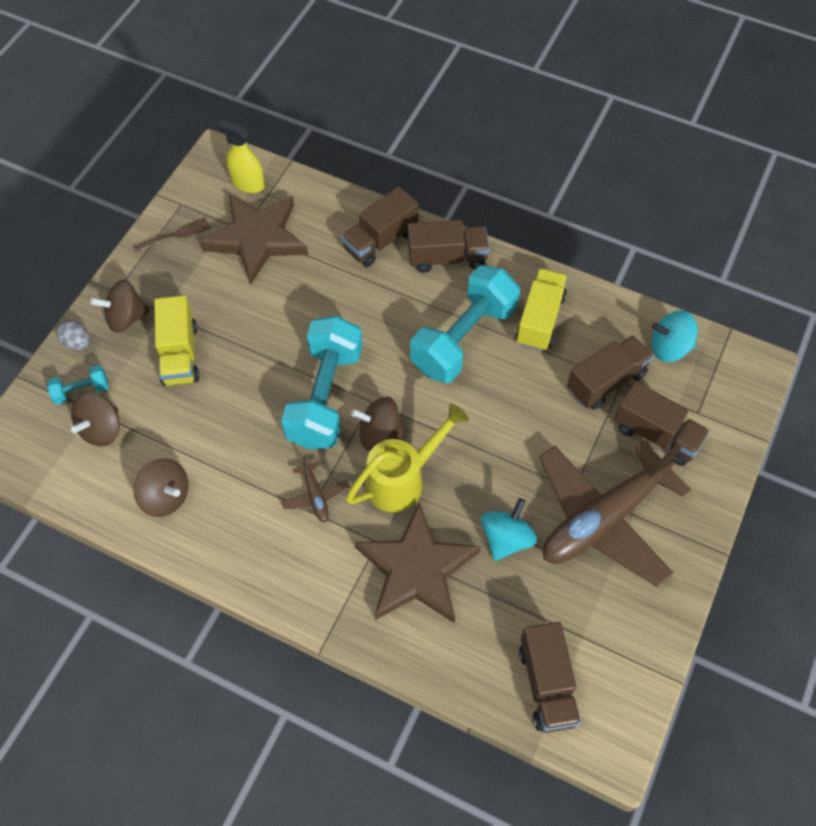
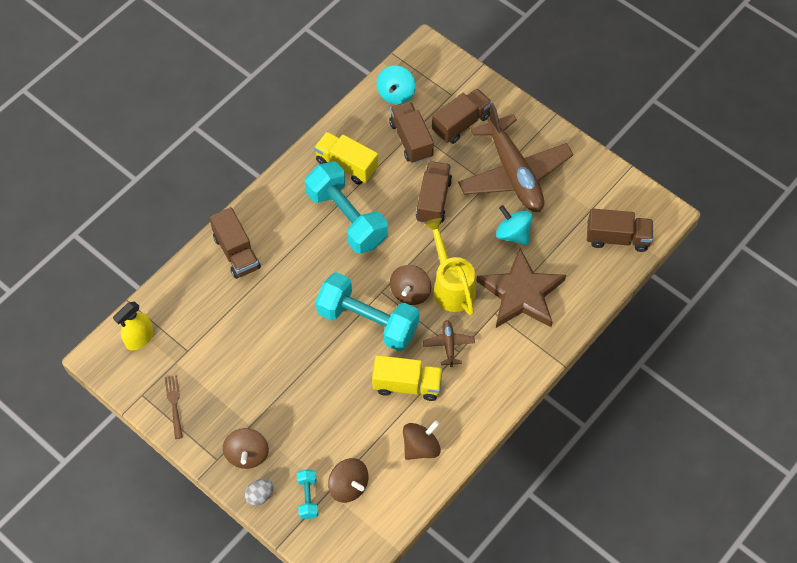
camera: 75 degrees left, 0 degrees up
(180, 354) = (296, 418): yellow truck -> yellow truck (407, 385)
(257, 239) = (201, 342): brown star -> none
(315, 496) = (448, 345): brown plane -> brown plane turned 90 degrees counterclockwise
(447, 258) = (269, 210): brown truck -> brown truck (433, 200)

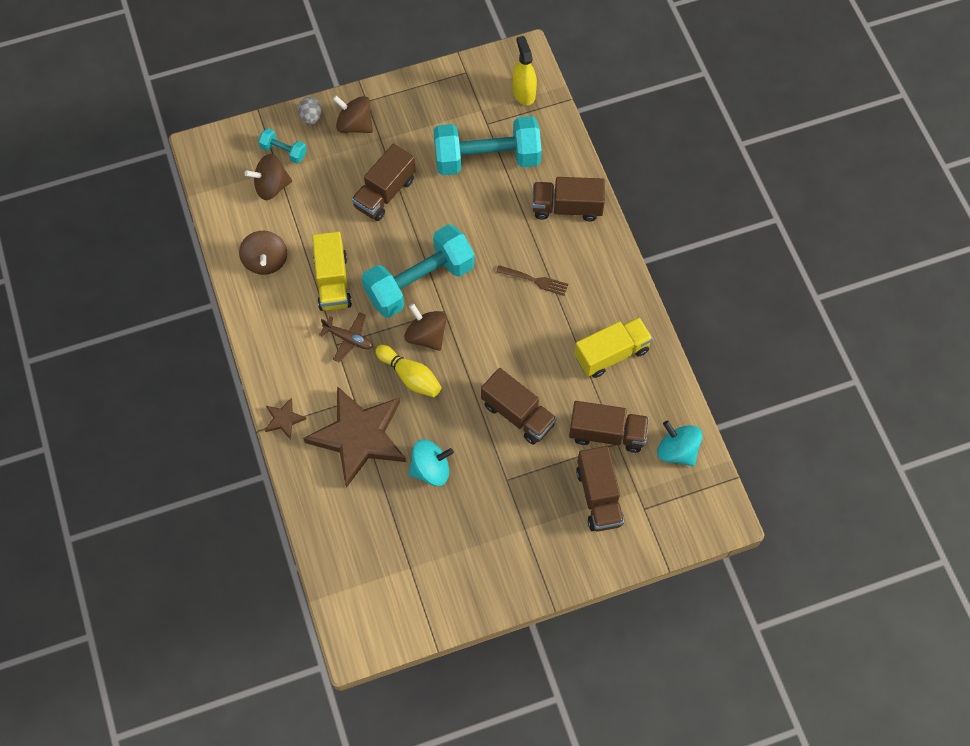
camera: 120 degrees right, 5 degrees up
(174, 404) = (440, 92): brown fork -> brown fork (535, 280)
(346, 218) = (547, 322): turquoise dumbbell -> turquoise dumbbell (487, 159)
(407, 385) = (333, 281): yellow truck -> yellow truck turned 45 degrees counterclockwise
(451, 285) = (410, 376): yellow watering can -> yellow bowling pin
(513, 173) = (503, 514): brown plane -> none
(543, 352) = (284, 419): none -> brown star
(617, 238) = (359, 572): brown truck -> brown truck (385, 193)

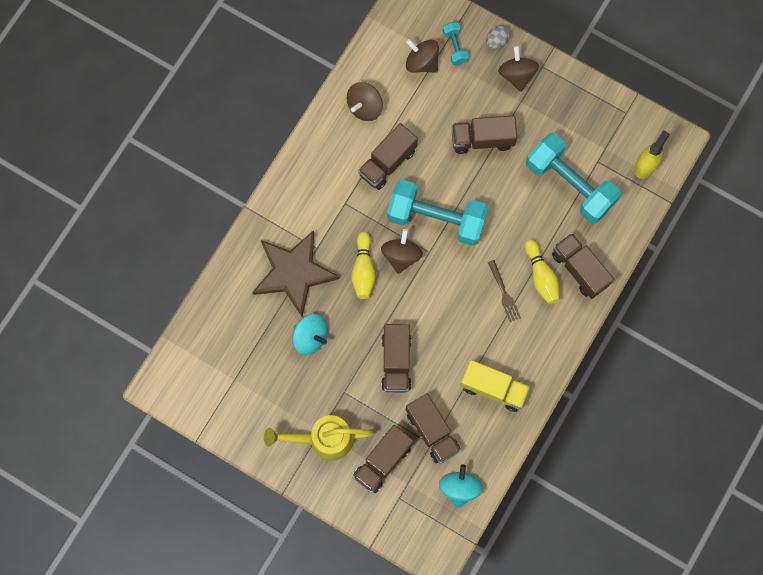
camera: 50 degrees right, 10 degrees up
(284, 419) = (266, 216): brown star -> none
(333, 281) = (387, 162): yellow truck -> brown truck
(348, 339) = (355, 208): brown plane -> none
(534, 532) = (323, 439): none -> yellow watering can
(546, 241) = (541, 276): none -> yellow bowling pin

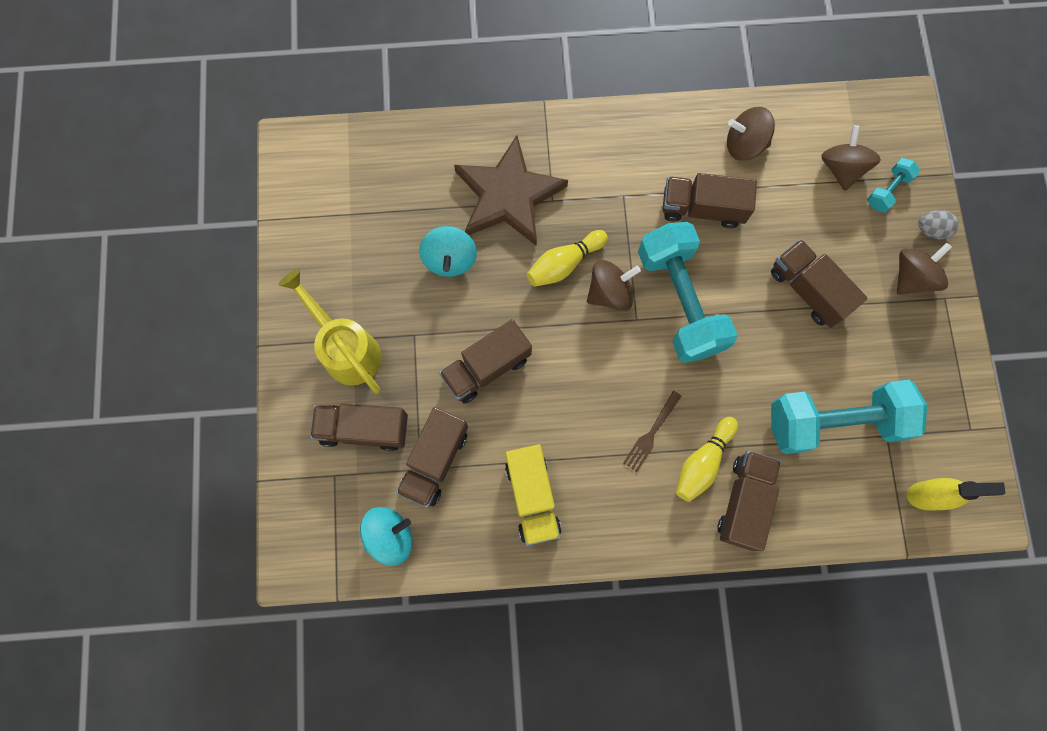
camera: 55 degrees right, 0 degrees up
(569, 184) = (834, 422): turquoise dumbbell -> turquoise dumbbell turned 75 degrees clockwise

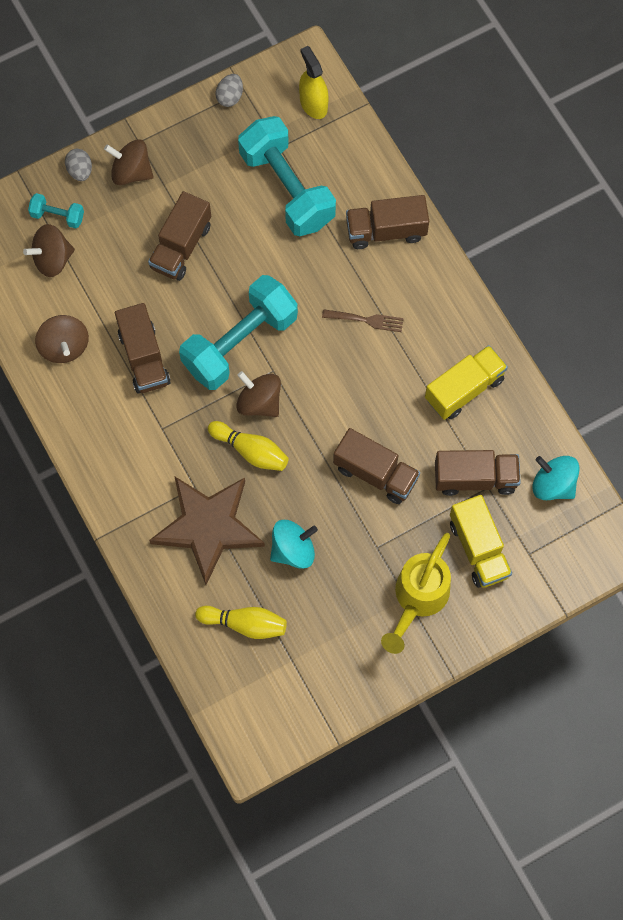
camera: 115 degrees left, 5 degrees down
(364, 429) = (478, 548): brown truck -> yellow truck
(702, 462) = (370, 273): yellow bowling pin -> yellow bowling pin (245, 624)
(967, 411) = (230, 97): none -> grey egg

